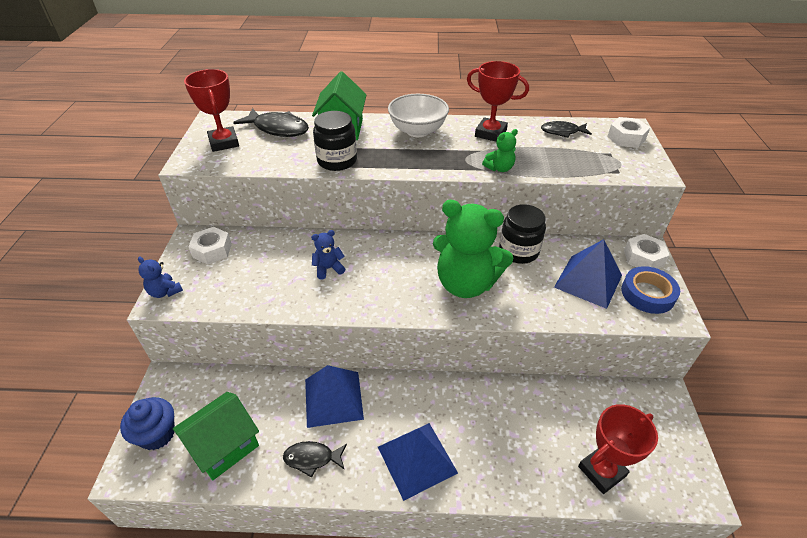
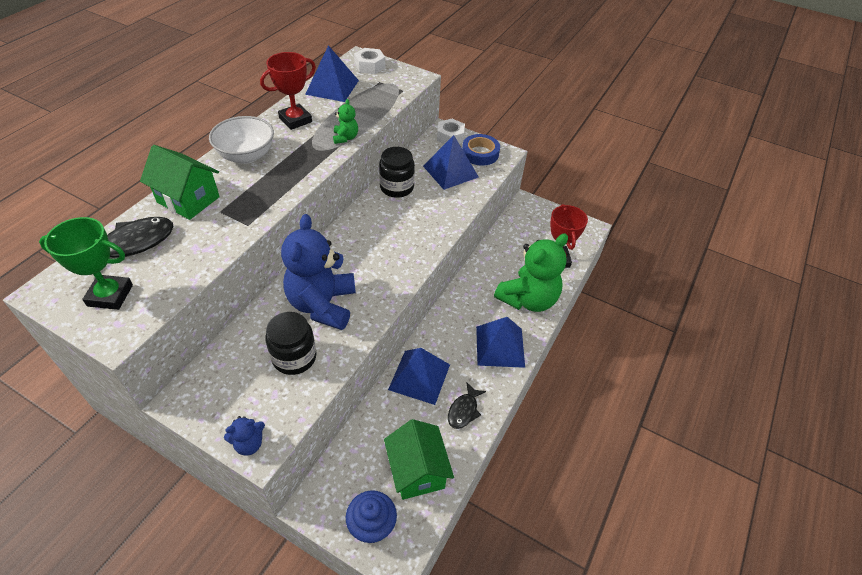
camera: 65 degrees left, 5 degrees up
(212, 250) = (219, 387): white nut -> none
(224, 142) = (110, 295): red trophy -> green trophy
(328, 268) = (322, 305): blue teddy bear -> blue teddy bear, size x2.32
(337, 161) = (239, 222): black jar -> black jar (294, 357)
(466, 284) = (406, 230): green teddy bear -> green teddy bear (528, 299)
(562, 132) = (332, 87): black fish -> blue pyramid

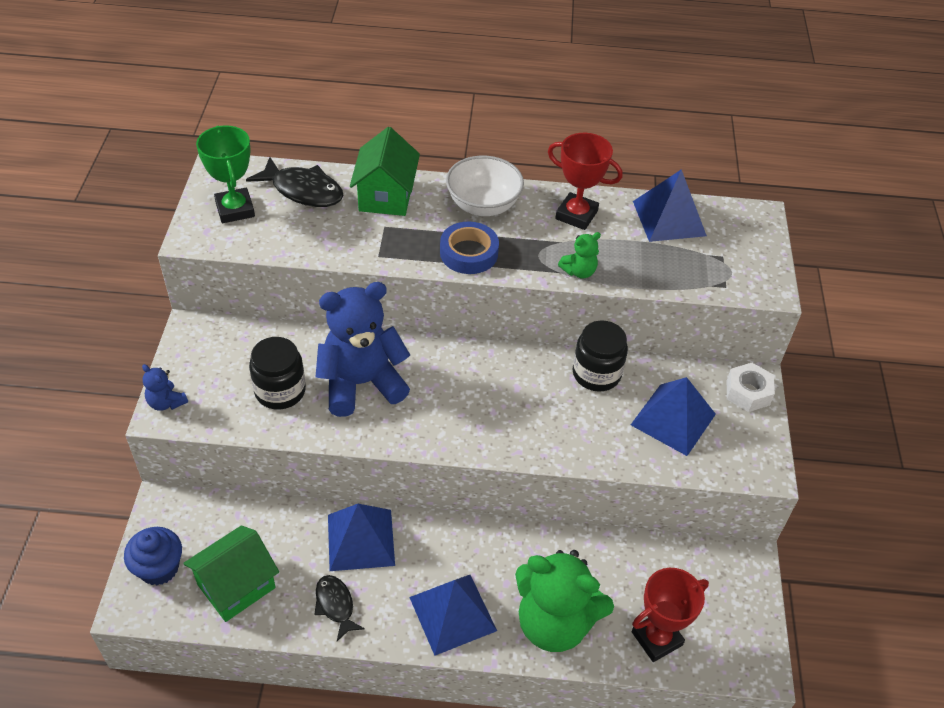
camera: 65 degrees right, 0 degrees up
(369, 66) = (748, 233): white nut -> none
(464, 410) = (335, 605): black fish -> black fish turned 60 degrees clockwise
(480, 153) = (740, 440): blue tape -> blue tape (469, 253)

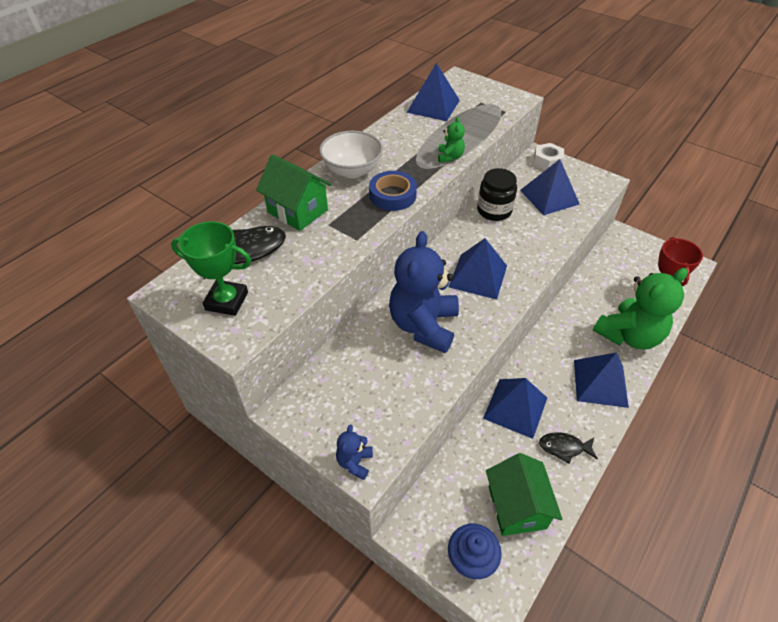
camera: 55 degrees left, 0 degrees up
(166, 402) = (355, 462): blue teddy bear -> blue teddy bear turned 120 degrees clockwise
(280, 391) = (397, 377): black jar -> none
(469, 401) = (478, 276): none -> blue pyramid
(576, 215) = (398, 137): red trophy -> none

